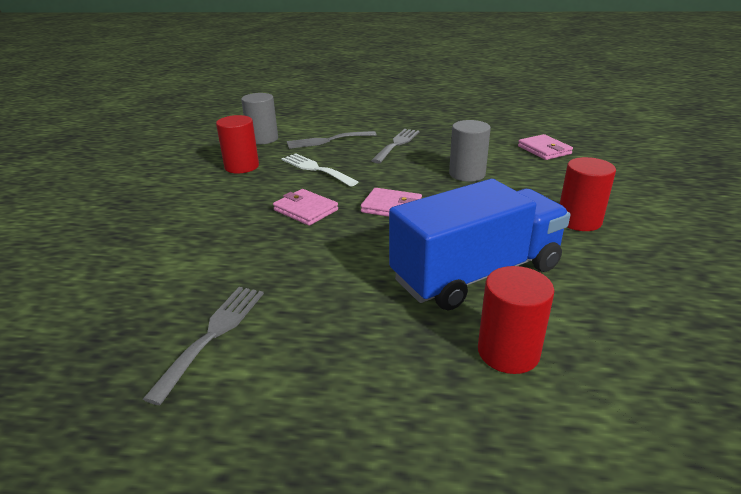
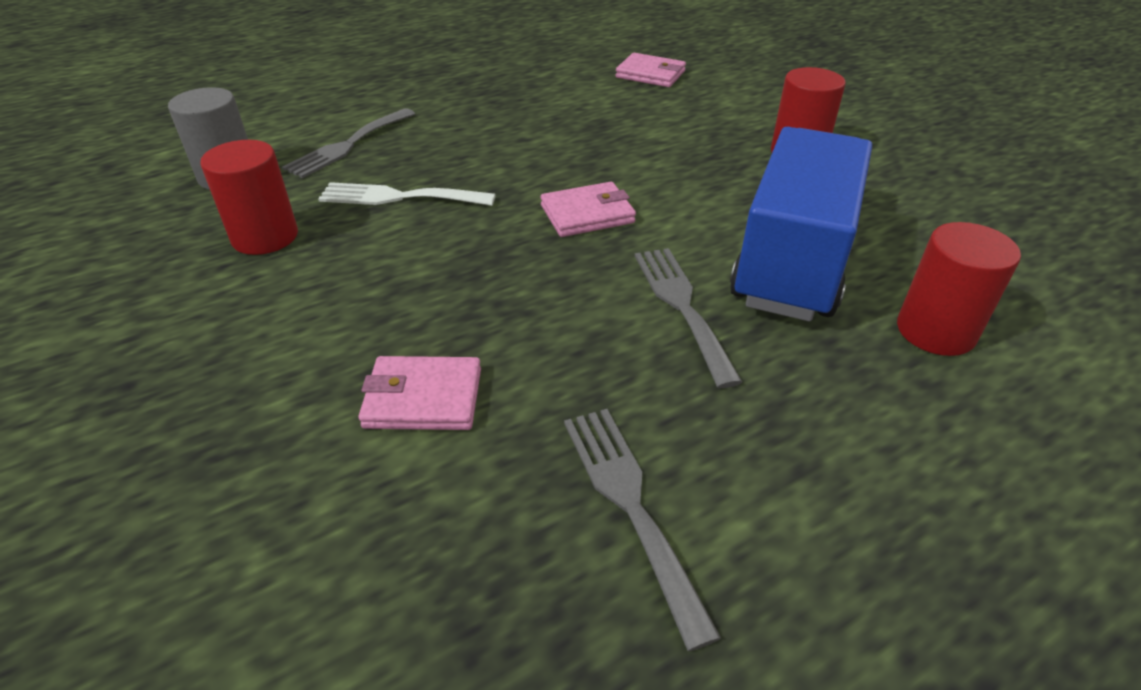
camera: 40 degrees left, 10 degrees up
(306, 210) = (480, 266): pink wallet -> pink wallet (423, 398)
(397, 144) = (462, 119): grey fork -> grey fork (682, 306)
(467, 174) = (611, 135): grey cylinder -> none

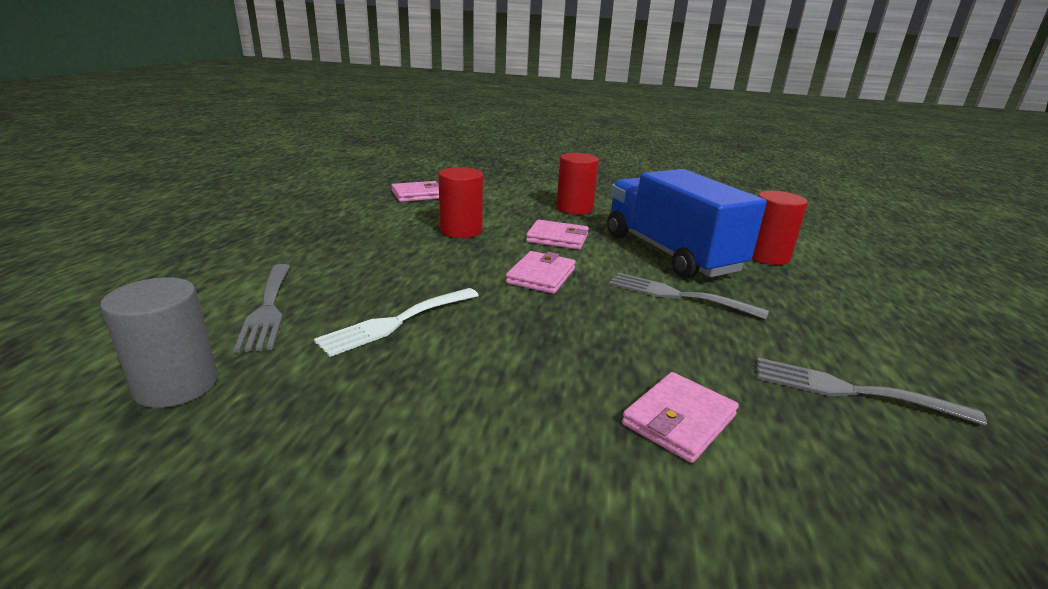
camera: 50 degrees left, 15 degrees down
(265, 237) = (334, 406): red cylinder -> red cylinder (461, 230)
(693, 181) = (557, 238): none -> pink wallet

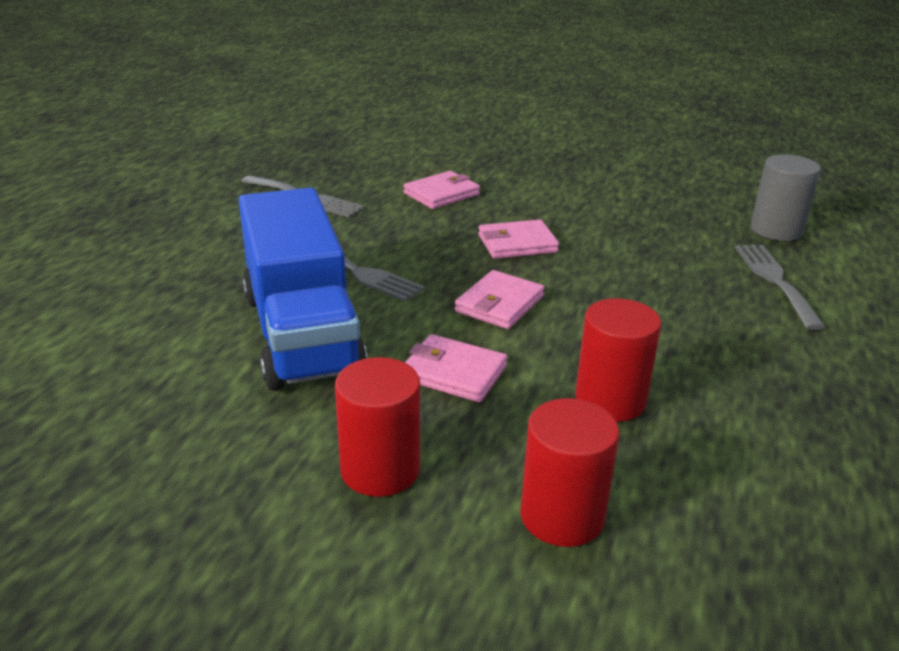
camera: 170 degrees left, 5 degrees up
(396, 322) = (646, 262): white fork -> none
(418, 195) = (738, 552): pink wallet -> pink wallet (517, 244)
(766, 256) = (166, 320): red cylinder -> red cylinder (562, 516)

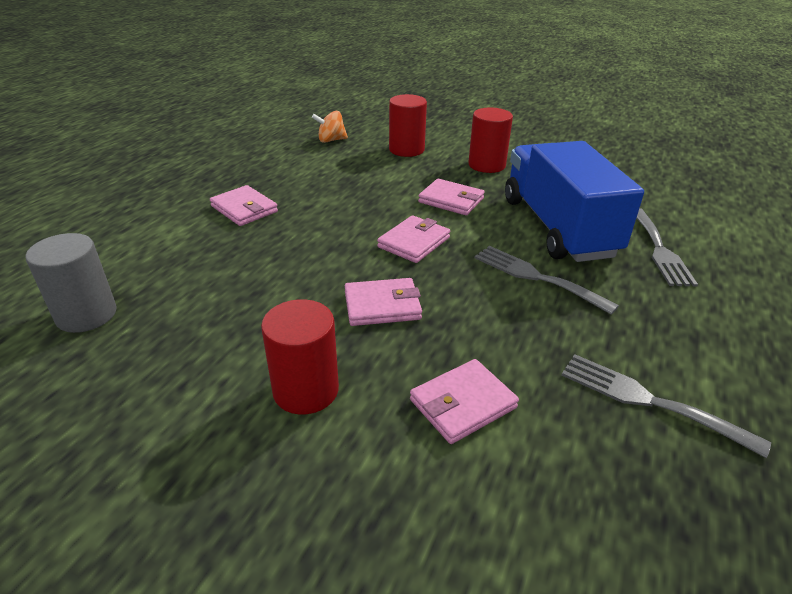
camera: 175 degrees left, 5 degrees up
(610, 400) = (363, 184): red cylinder -> red cylinder (306, 390)
(756, 342) = (244, 209): none -> pink wallet
(758, 545) = (331, 140): none -> orange spinning top
(775, 281) = (170, 253): grey fork -> grey fork (659, 249)

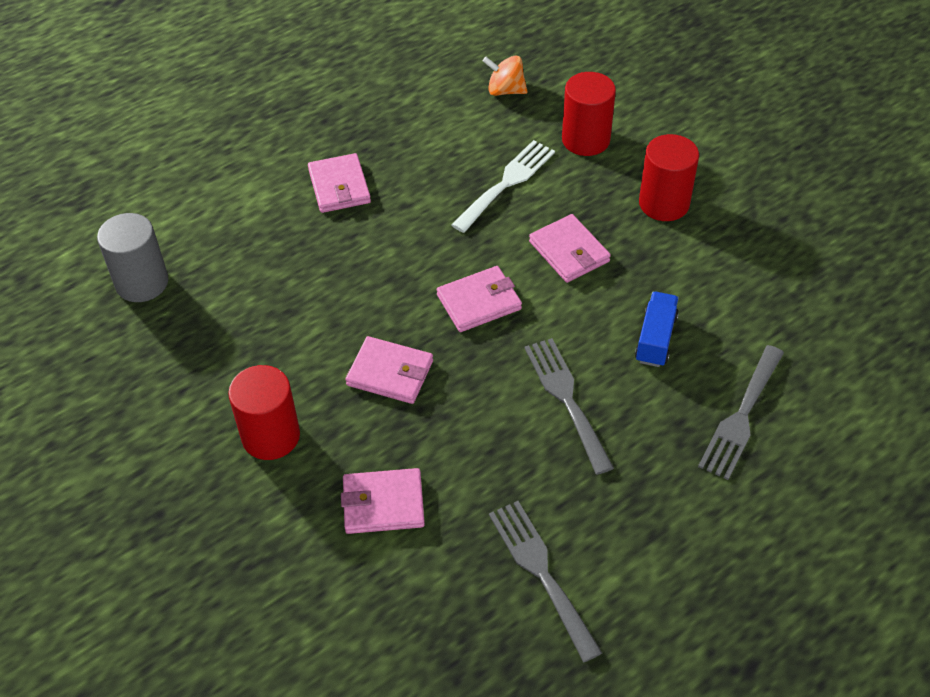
camera: 30 degrees right, 15 degrees up
(373, 179) = (507, 183): none -> white fork
(557, 227) = (655, 339): blue truck -> blue truck, size x0.41

